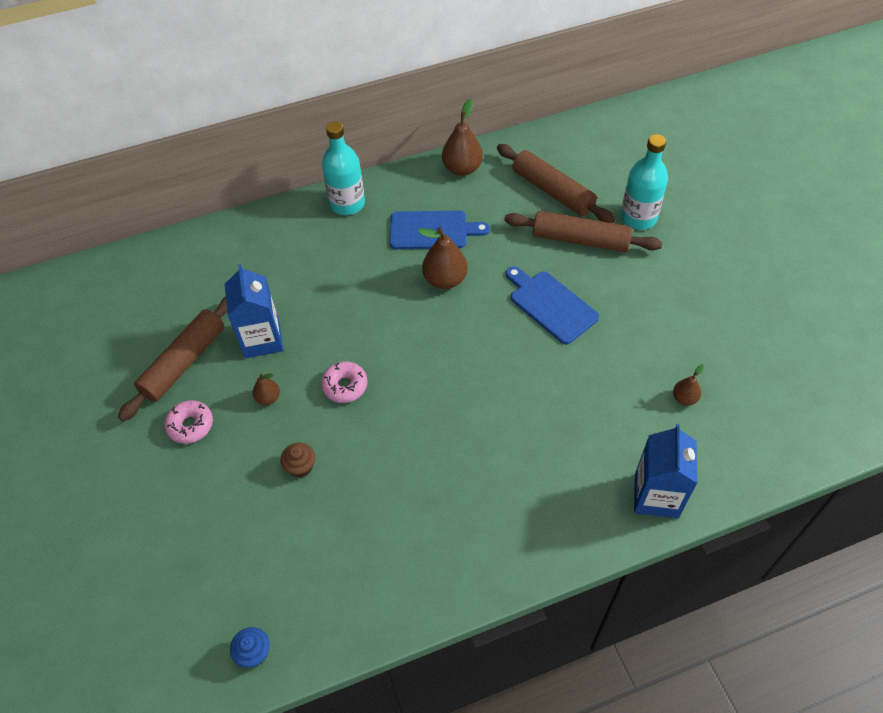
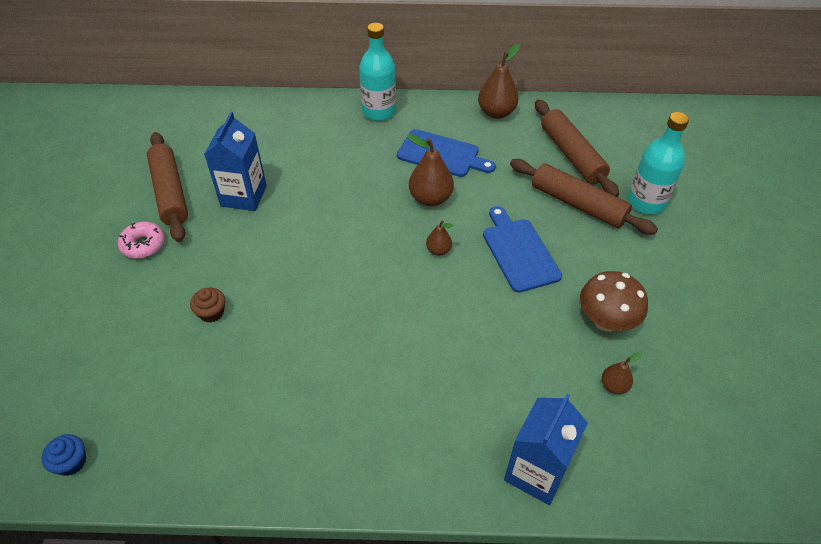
camera: 20 degrees right, 5 degrees down
(184, 362) = (170, 193): brown rolling pin -> brown rolling pin turned 75 degrees counterclockwise
(268, 398) = (219, 245): brown pear -> brown pear (438, 250)
(345, 386) = (290, 258): pink donut -> none
(653, 343) = (606, 321): none -> brown mushroom

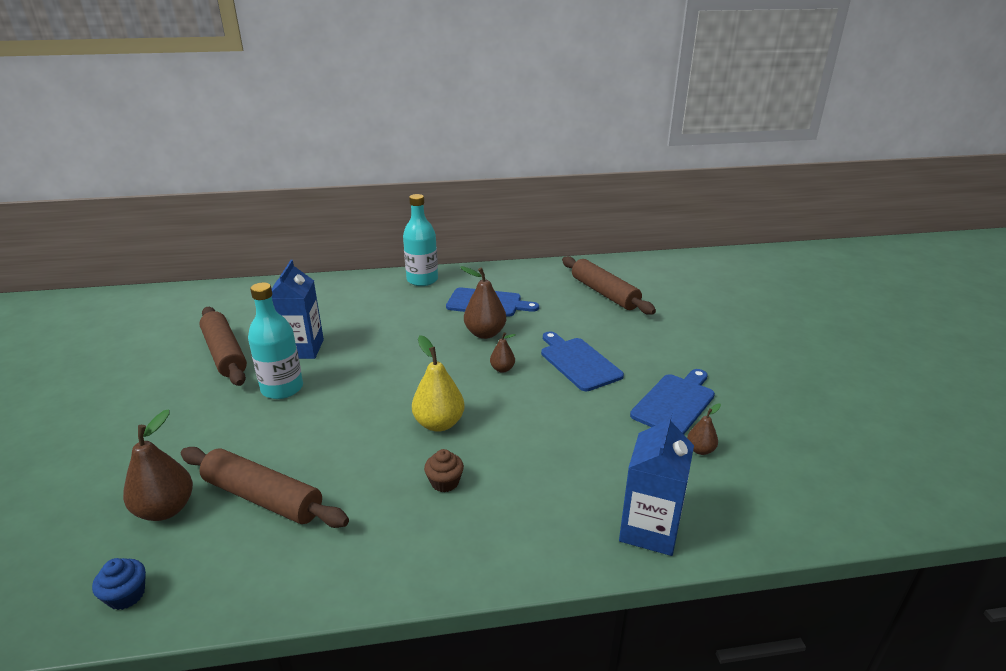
camera: 10 degrees left, 20 degrees down
(143, 245) = (199, 396): pink donut -> none
(211, 312) = (280, 441): brown cupcake -> brown cupcake (444, 482)
(362, 313) = (439, 423): none -> yellow pear
(496, 113) = (529, 272): brown pear -> brown pear (166, 509)
(578, 204) = (621, 324): brown rolling pin -> brown rolling pin (263, 497)
(606, 321) = (675, 403): brown mushroom -> blue cutting board
(646, 202) = (680, 318): turquoise bottle -> turquoise bottle (282, 388)

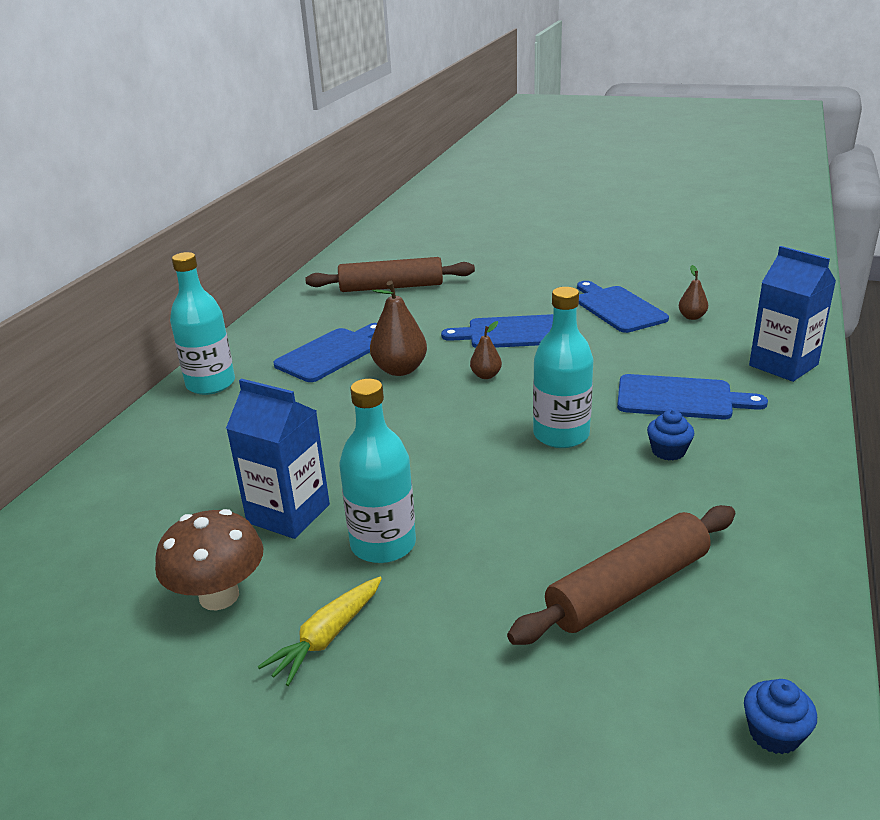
camera: 60 degrees left, 0 degrees up
(166, 509) = (608, 687): brown pear -> none
(197, 396) = (327, 637): none -> yellow carrot
(224, 354) = (219, 596): brown rolling pin -> brown mushroom
(439, 423) = (561, 435): yellow pear -> turquoise bottle
(444, 482) = (668, 451): brown cupcake -> blue cupcake
(534, 472) = (680, 398): none -> blue cutting board

